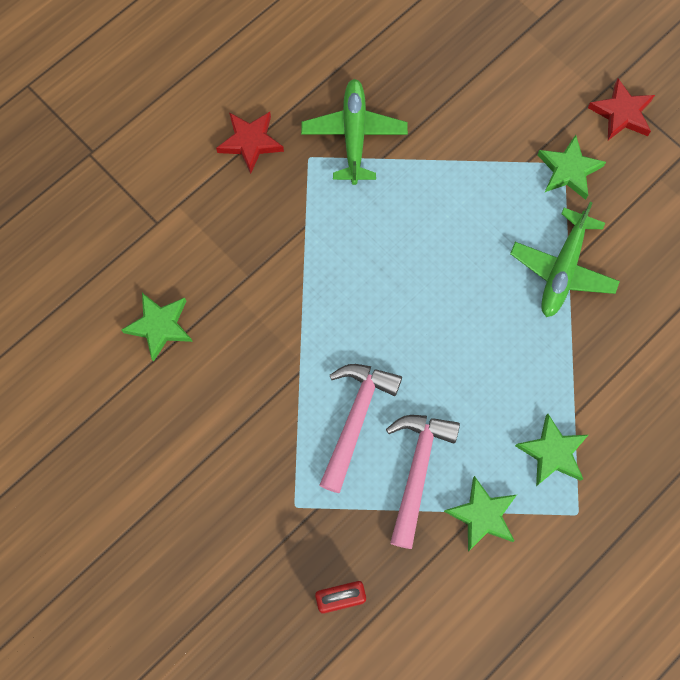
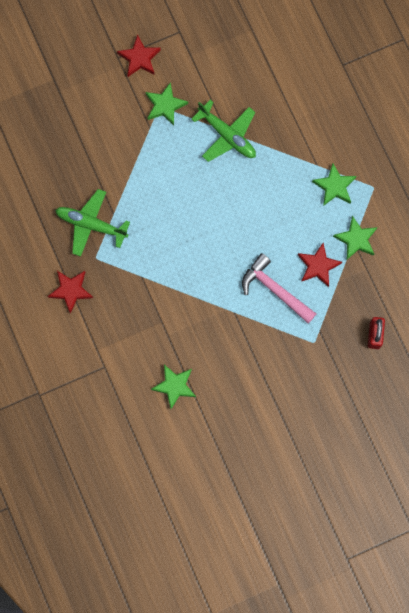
camera: 70 degrees left, 5 degrees up
(417, 471) = (318, 266): pink hammer -> red star

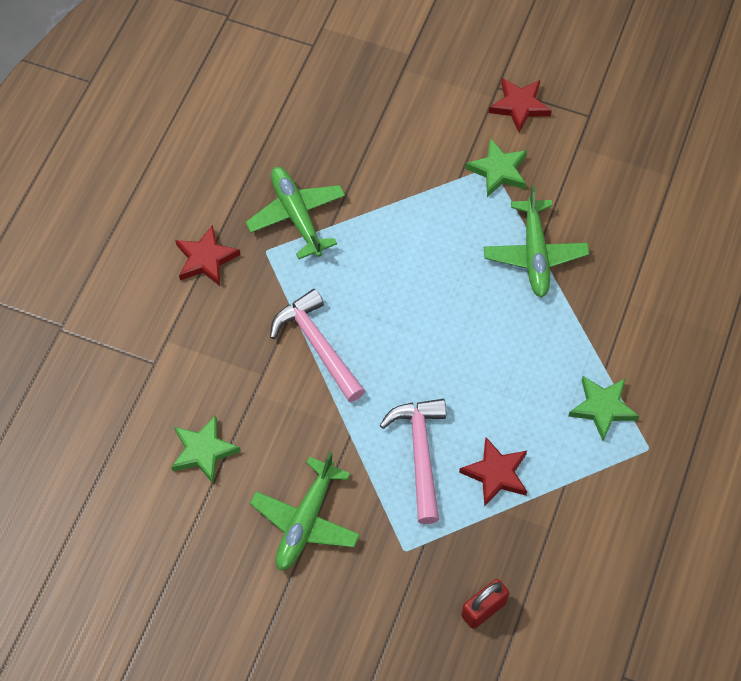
camera: 45 degrees right, 15 degrees down
(172, 282) = (318, 345): none -> pink hammer
(256, 372) = (306, 521): none -> green plane
(356, 239) = (570, 485): green star -> none

